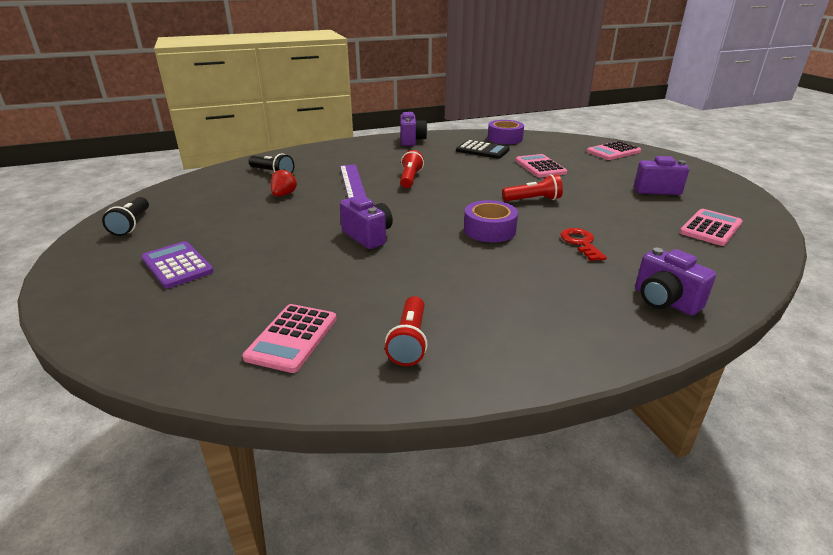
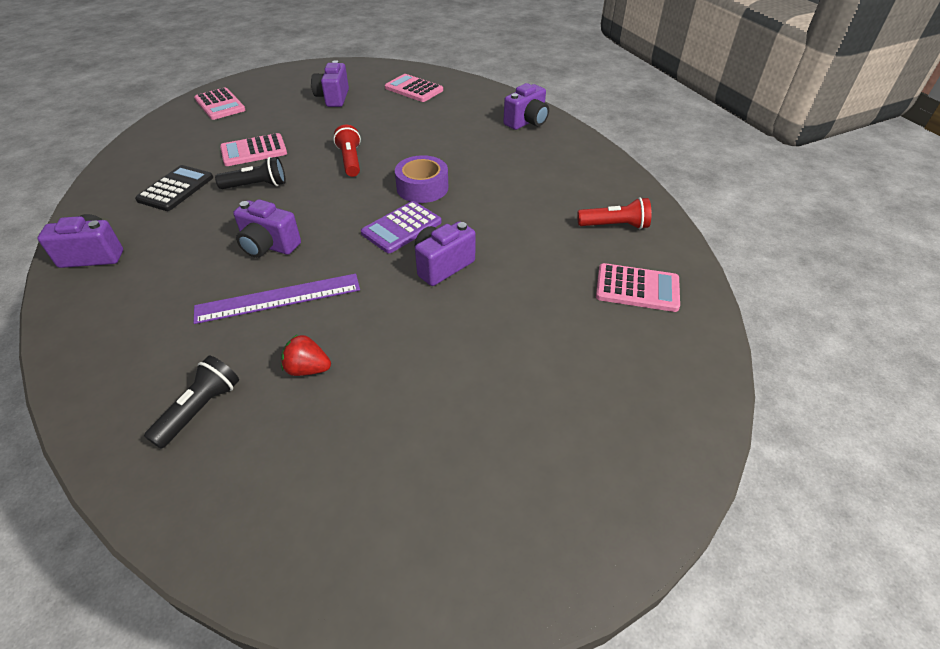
camera: 95 degrees left, 15 degrees up
(131, 224) = (420, 551): black flashlight -> black flashlight (257, 185)
(177, 265) = (539, 423): purple calculator -> purple calculator (401, 228)
(410, 179) = (269, 246): red flashlight -> purple camera
(505, 138) = (131, 170): purple tape -> none
(581, 243) = (445, 144): red key -> none

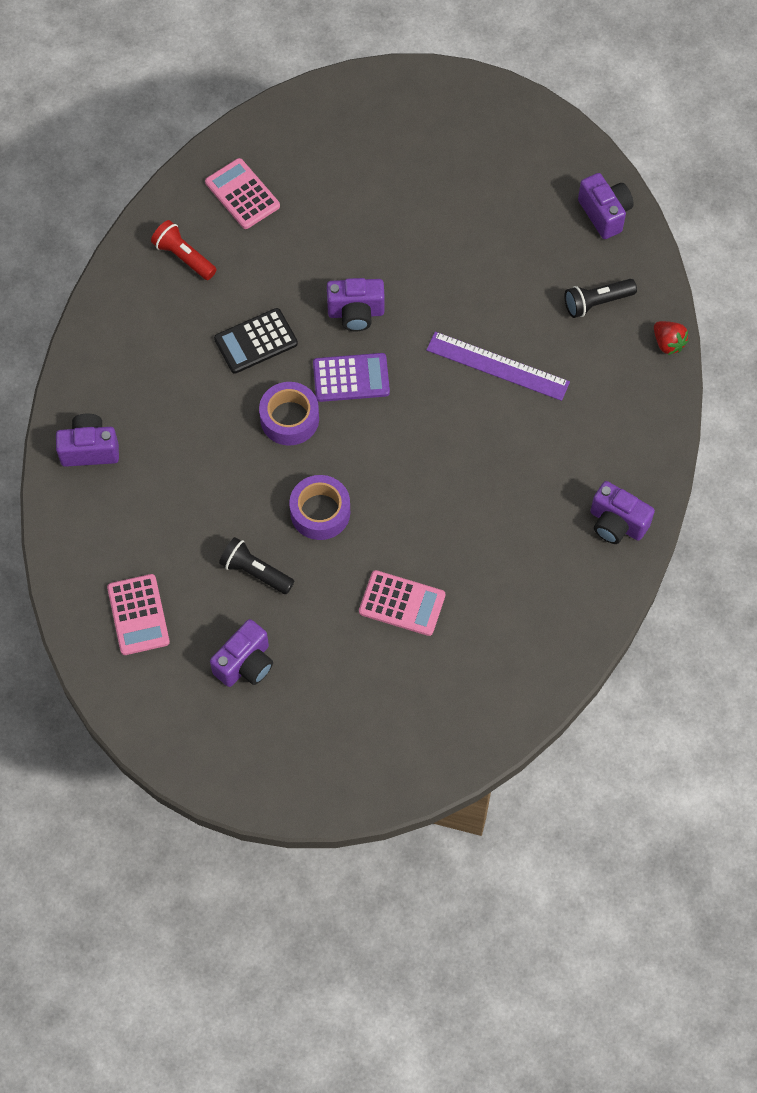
camera: 140 degrees left, 20 degrees up
(176, 189) = (510, 583): black calculator -> black calculator (256, 341)
(220, 105) = (383, 748): pink calculator -> none
(257, 185) = (433, 533): black flashlight -> black flashlight (255, 572)
(269, 246) = (471, 433): purple camera -> purple camera (604, 214)
(308, 369) = (515, 287): red strawberry -> red strawberry (668, 343)
(350, 160) = (320, 512): red flashlight -> purple tape

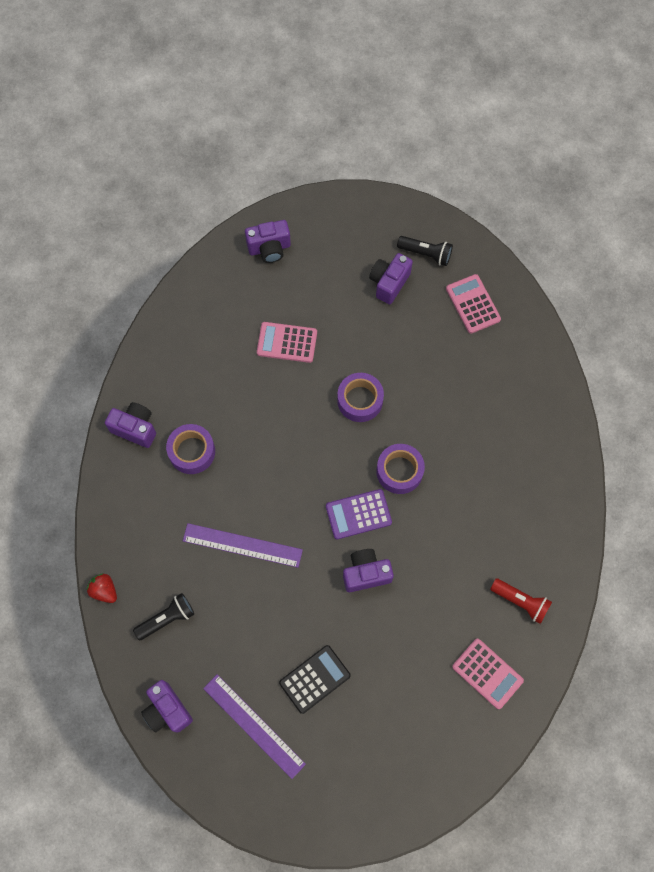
camera: 170 degrees right, 5 degrees up
(90, 449) = (545, 420): purple camera -> purple camera (269, 248)
(255, 572) = (397, 348): black flashlight -> black flashlight (426, 254)
(256, 341) = (441, 533): black calculator -> black calculator (315, 679)
(511, 185) = (254, 726): none -> purple ruler
(546, 483) = (192, 451): none -> purple tape

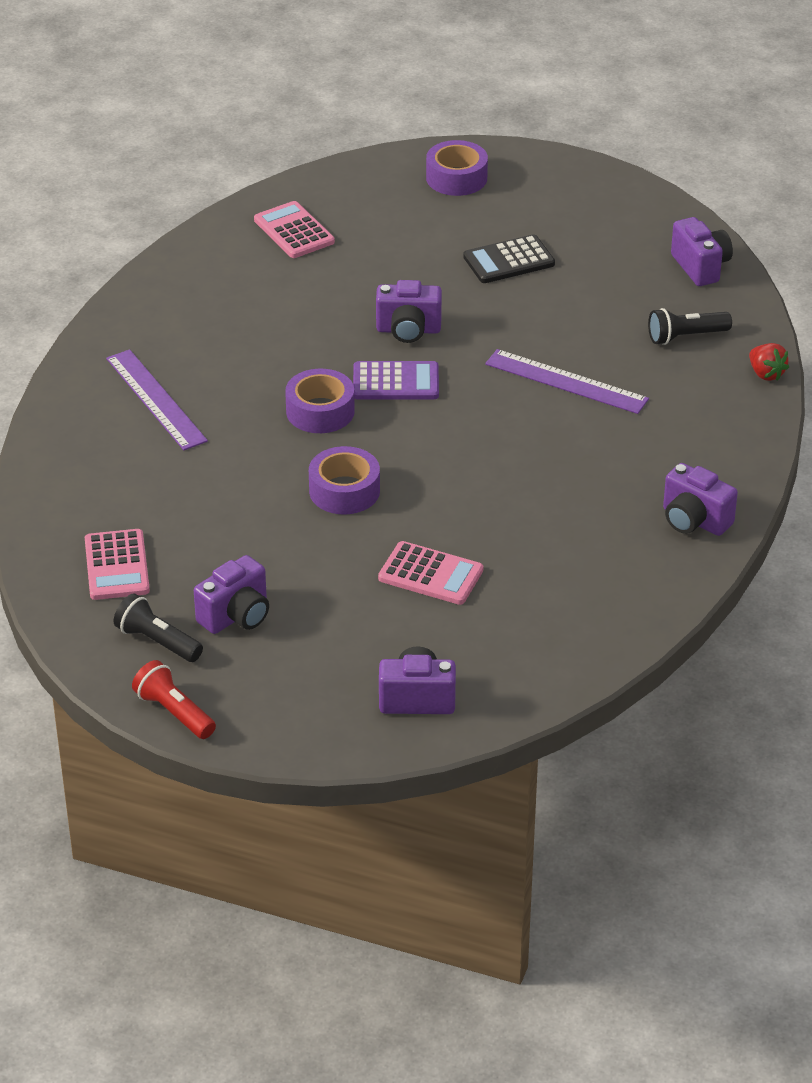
camera: 165 degrees left, 30 degrees down
(192, 451) = (614, 482): purple tape -> purple tape (456, 178)
(254, 726) = (596, 240): purple ruler -> purple ruler (156, 399)
(520, 602) = (220, 276): red flashlight -> red flashlight (174, 712)

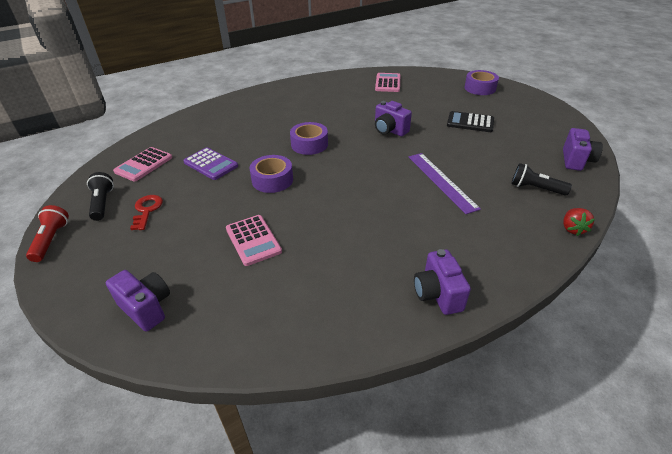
camera: 40 degrees right, 0 degrees up
(156, 399) = (255, 114): purple ruler -> none
(236, 616) = (147, 210): purple camera -> red key
(395, 382) = (357, 147): purple calculator -> purple calculator (210, 164)

